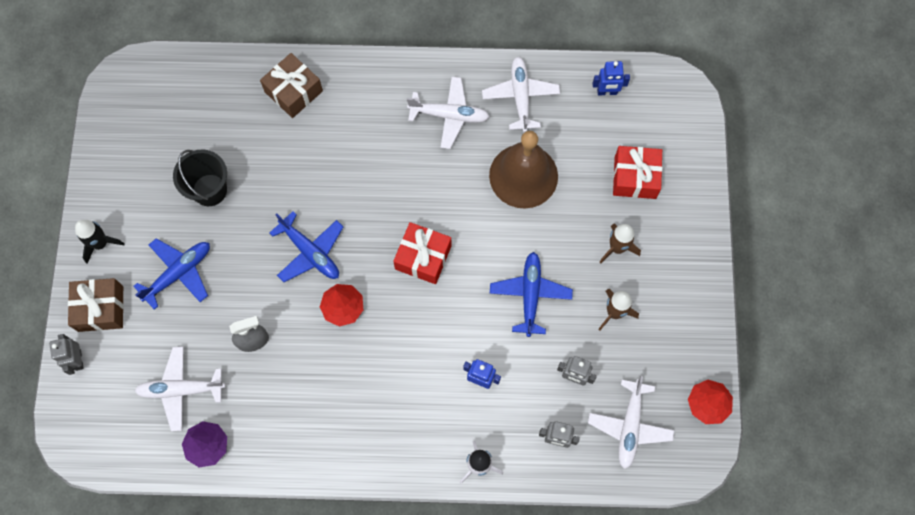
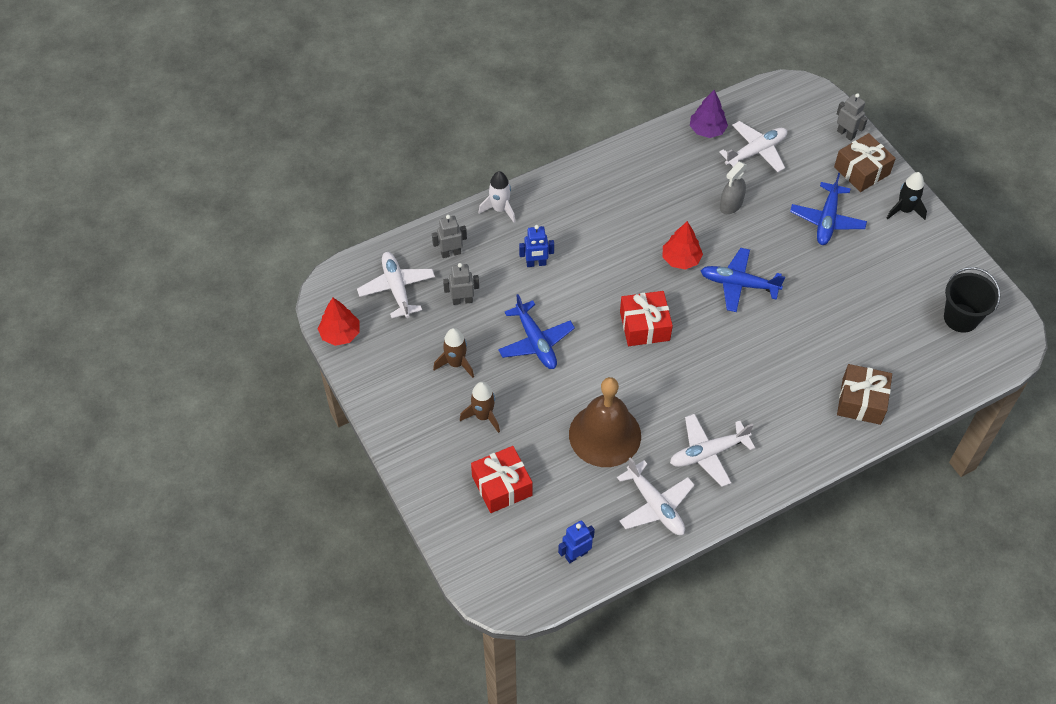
camera: 150 degrees right, 15 degrees down
(209, 190) = (858, 288): black bucket -> black bucket (961, 318)

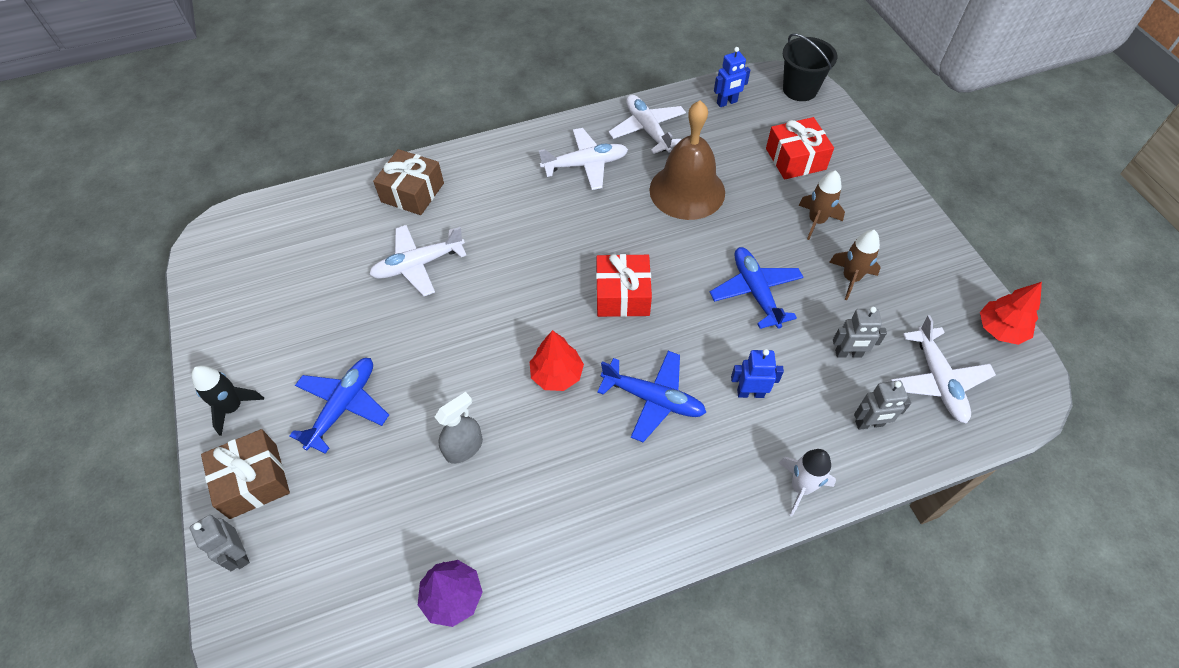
camera: 170 degrees left, 0 degrees up
(738, 284) = (494, 332): blue plane -> blue plane (653, 399)
(756, 151) = (391, 539): white plane -> white plane (418, 265)
(961, 318) = (256, 261): black bucket -> black bucket (800, 89)

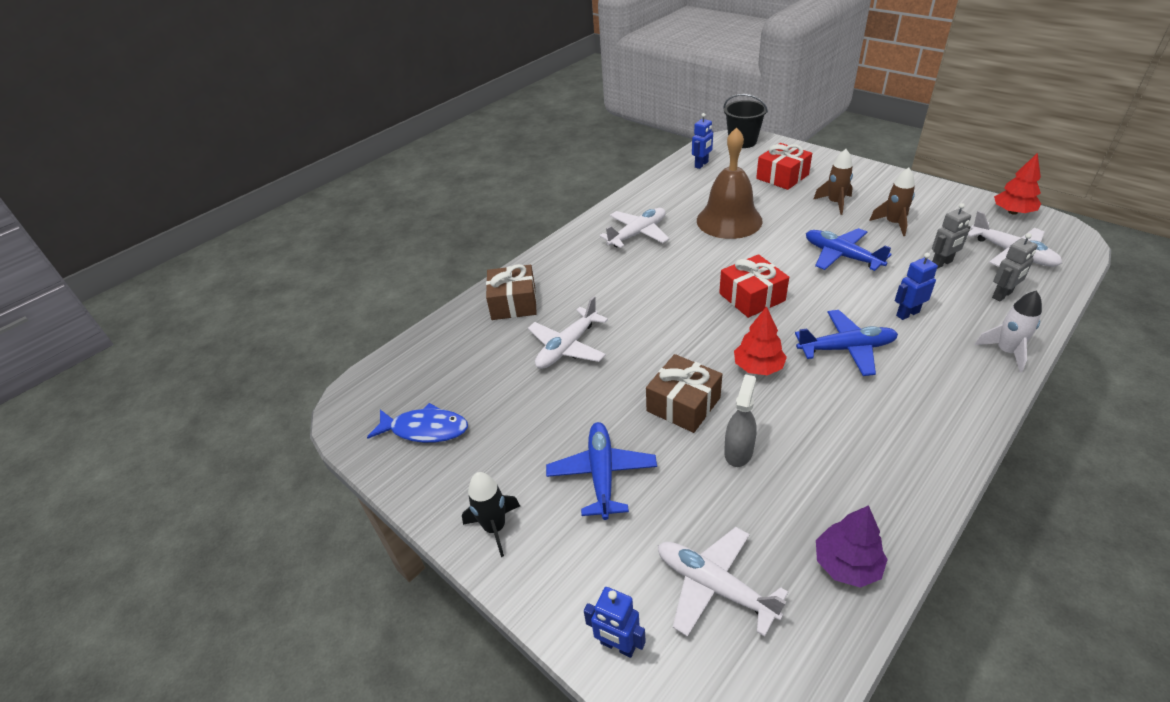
camera: 25 degrees left, 15 degrees down
(239, 554) = (617, 645): grey robot -> blue robot
(250, 288) = (425, 429): none -> blue fish
(253, 481) = (572, 575): brown gift -> brown gift (683, 404)
(647, 129) = (661, 198): white plane -> white plane (714, 586)

